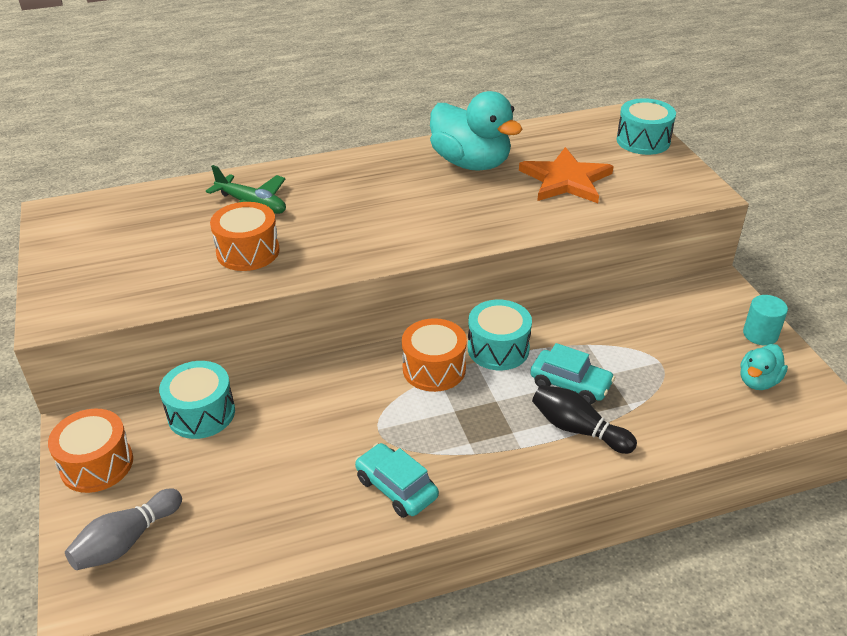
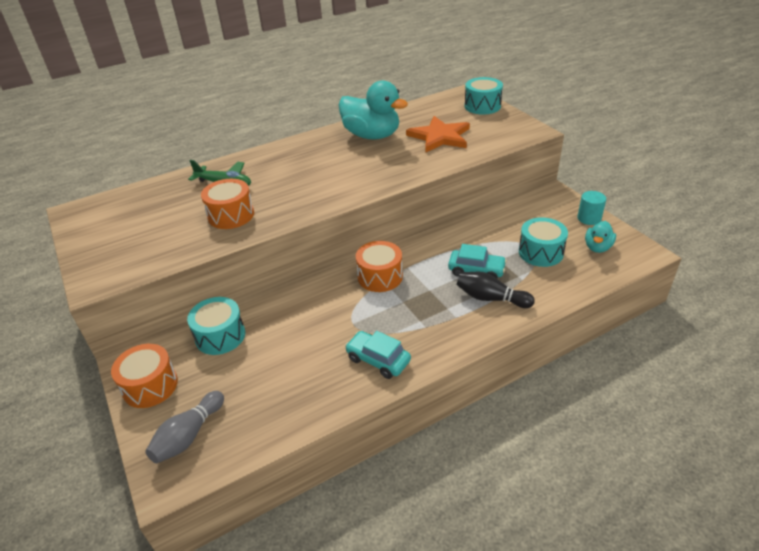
camera: 10 degrees left, 0 degrees up
(498, 348) = (420, 256): turquoise drum -> turquoise drum (540, 252)

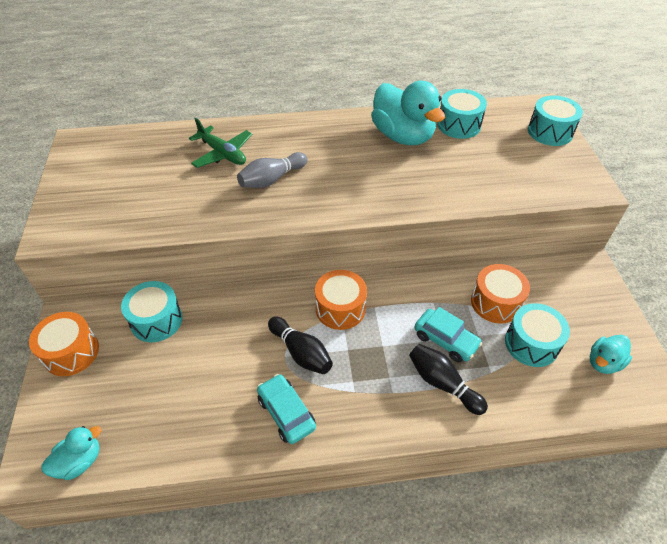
camera: 20 degrees right, 10 degrees up
(189, 435) = (75, 424): grey bowling pin -> grey bowling pin (272, 179)
(211, 460) = (80, 461): none -> turquoise duck
(231, 215) = (208, 195): orange drum -> orange drum (496, 302)
(365, 316) = (301, 352): none -> black bowling pin
(411, 118) = (459, 125): none -> turquoise drum
(440, 137) = (476, 161): orange star -> none
(589, 218) = (614, 317): turquoise cylinder -> none

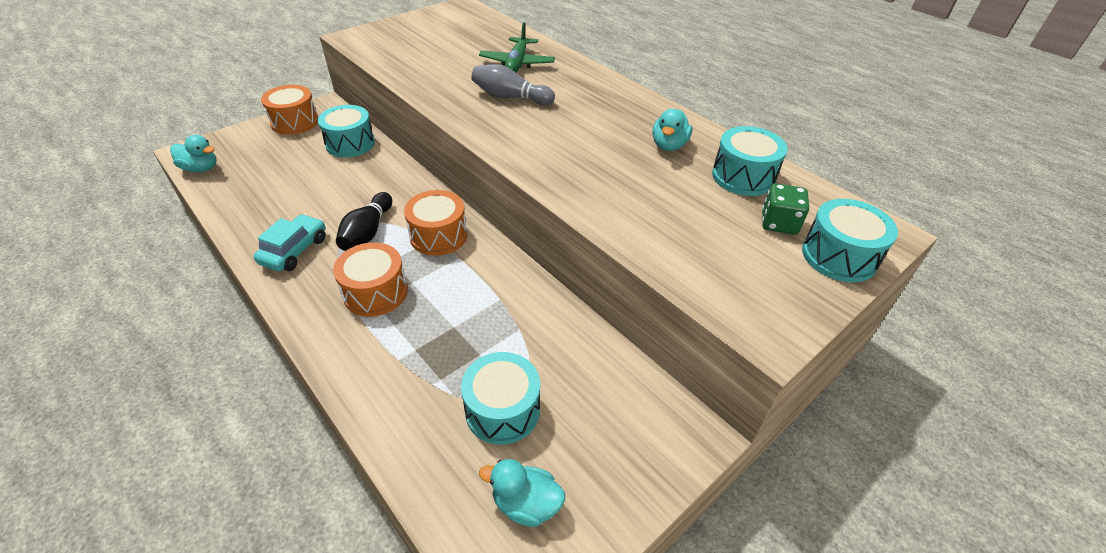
camera: 55 degrees right, 5 degrees down
(403, 136) = (669, 145): turquoise duck -> turquoise duck, size x0.51
(442, 383) = (390, 347): black bowling pin -> none
(445, 340) = (452, 328): turquoise car -> none
(496, 302) = (543, 353): orange drum -> orange drum (375, 292)
(510, 136) = (779, 223): none -> green dice

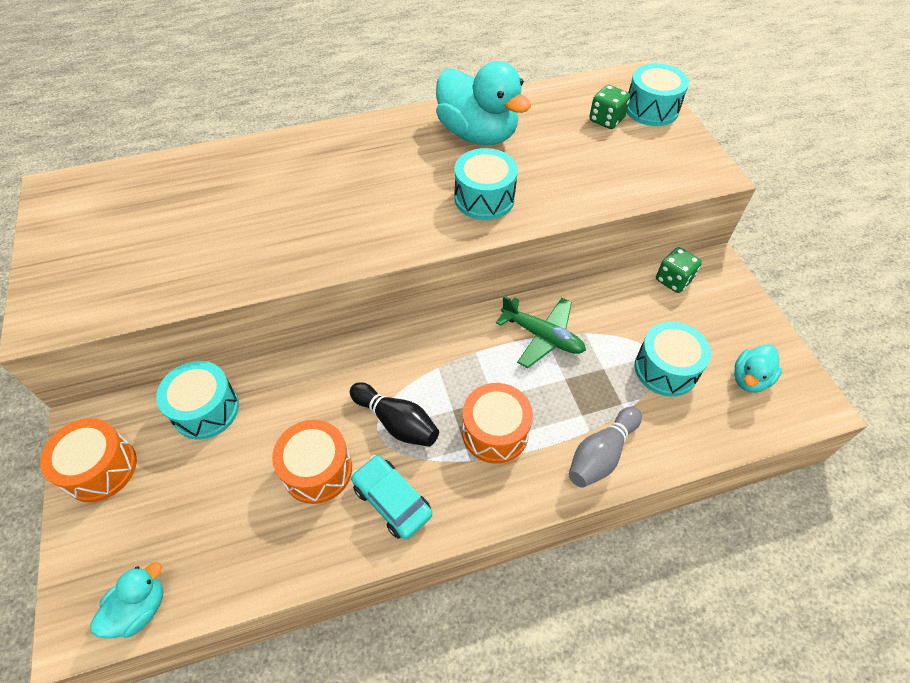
camera: 65 degrees left, 10 degrees up
(438, 236) = (435, 360): orange drum -> orange drum (317, 470)
(510, 97) = (324, 209): grey bowling pin -> grey bowling pin (601, 454)
(517, 63) = (254, 183): green plane -> green plane (542, 336)
(641, 393) = (673, 280): none -> green dice
(669, 145) = (478, 134): turquoise duck -> turquoise duck, size x1.95
(743, 176) = (543, 112): turquoise drum -> turquoise drum (484, 198)

